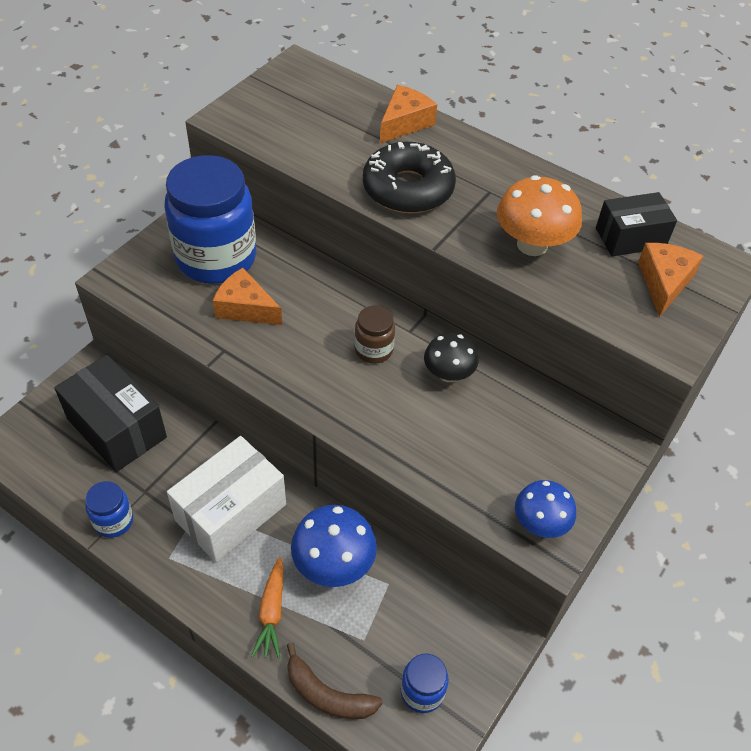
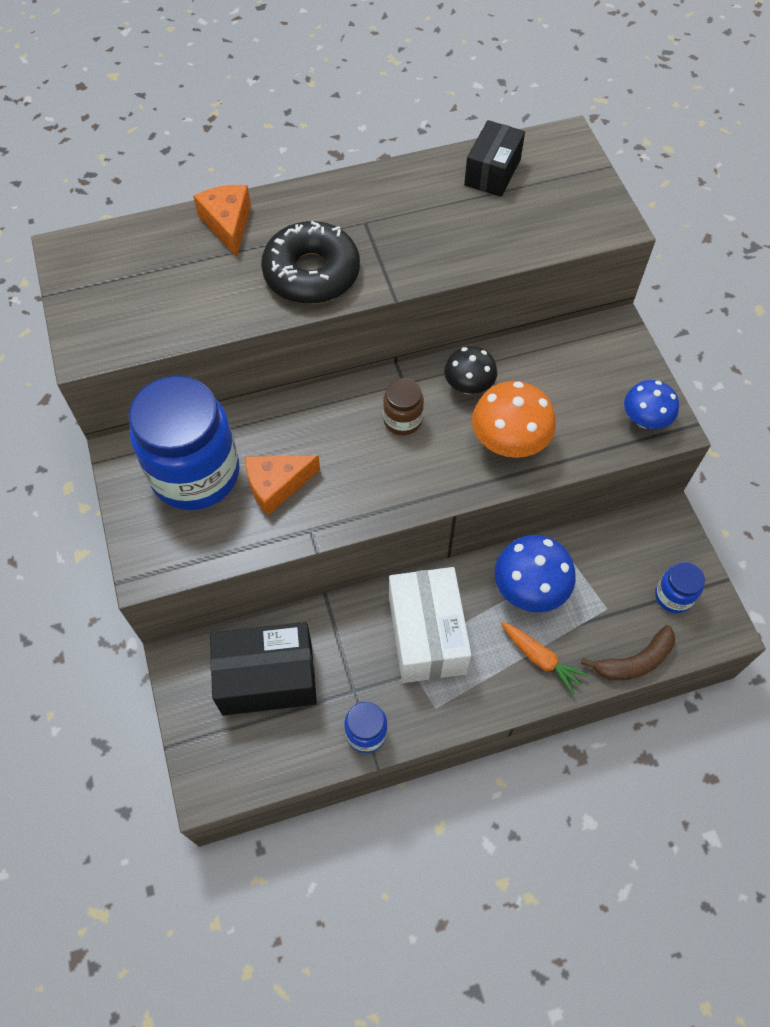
camera: 50 degrees left, 10 degrees up
(532, 245) = (447, 235): orange mushroom -> orange mushroom (509, 442)
(664, 283) = (552, 185): orange cheese -> none

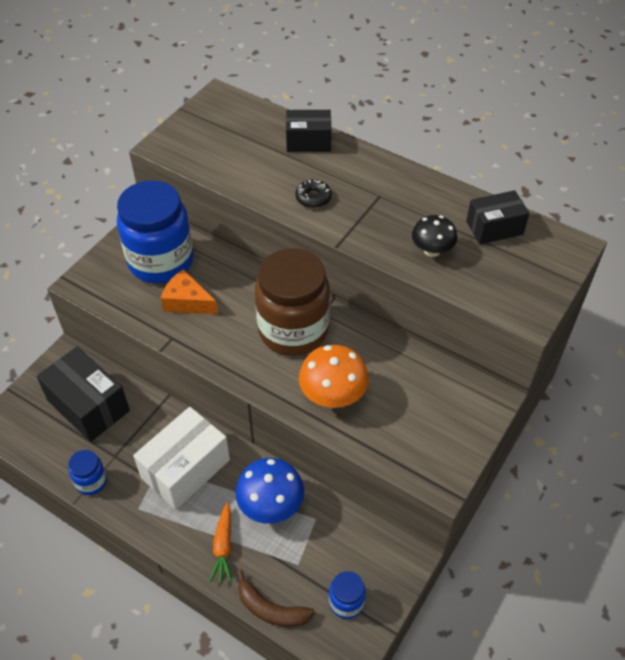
camera: 50 degrees right, 10 degrees down
(228, 224) = (308, 141): orange cheese -> black box
(311, 273) = (313, 198): black donut -> black donut, size x0.48
(402, 420) = (293, 330): brown jar -> brown jar, size x2.24
(468, 386) = (354, 346): black mushroom -> black mushroom (432, 250)
(644, 420) = (432, 463): blue mushroom -> none

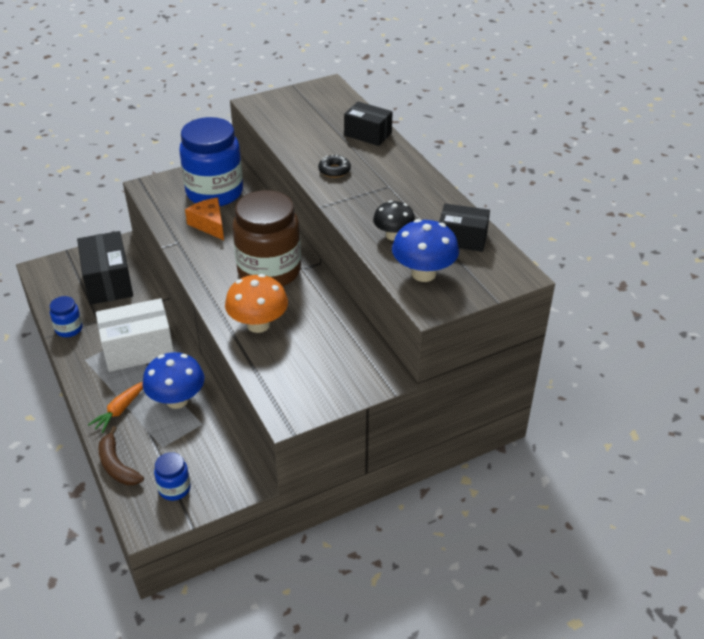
camera: 30 degrees right, 10 degrees down
(494, 282) = (423, 274): none -> blue mushroom

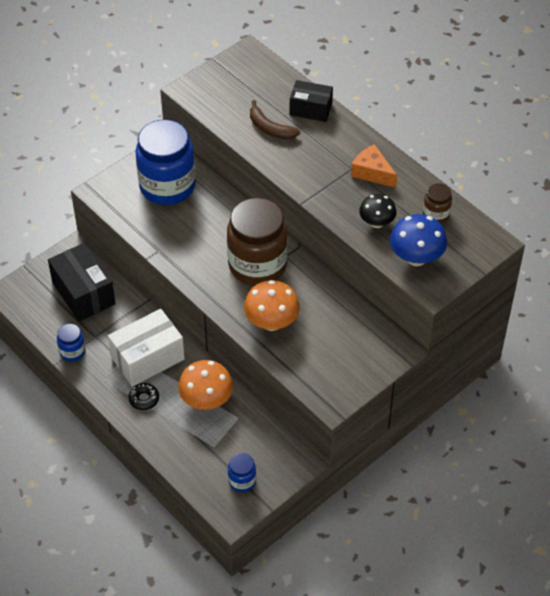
camera: 15 degrees left, 10 degrees up
(117, 465) = (184, 472): brown banana -> brown banana (270, 128)
(120, 410) = (160, 421): orange carrot -> none
(177, 400) = (206, 400): blue mushroom -> orange mushroom
(209, 224) = (179, 224): orange cheese -> orange cheese (372, 172)
(334, 170) = (297, 159): black donut -> black donut (144, 399)
(462, 239) = (436, 214): black box -> brown jar

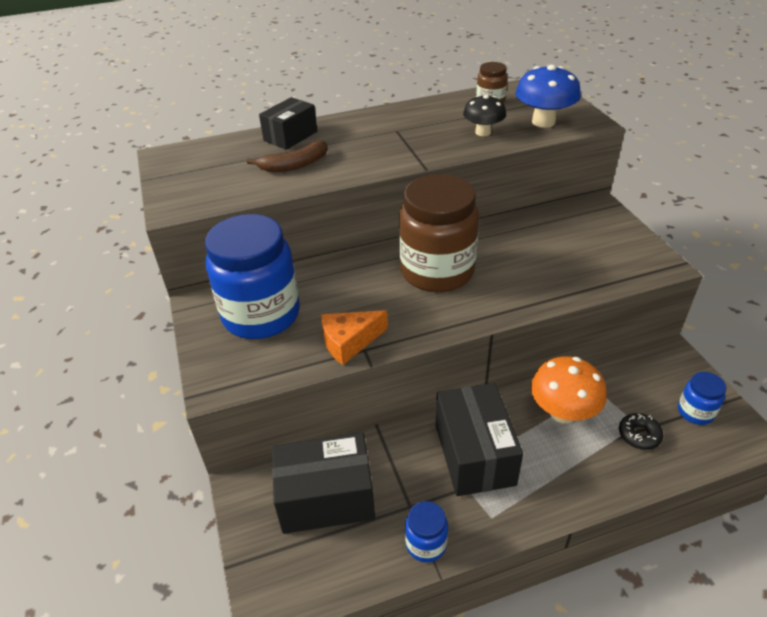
camera: 65 degrees left, 10 degrees down
(144, 399) = (542, 478): black donut -> black donut (639, 435)
(147, 358) = (474, 454): white box -> black box
(271, 322) = (529, 281): orange mushroom -> none
(372, 172) = (411, 121): orange cheese -> orange cheese (349, 342)

